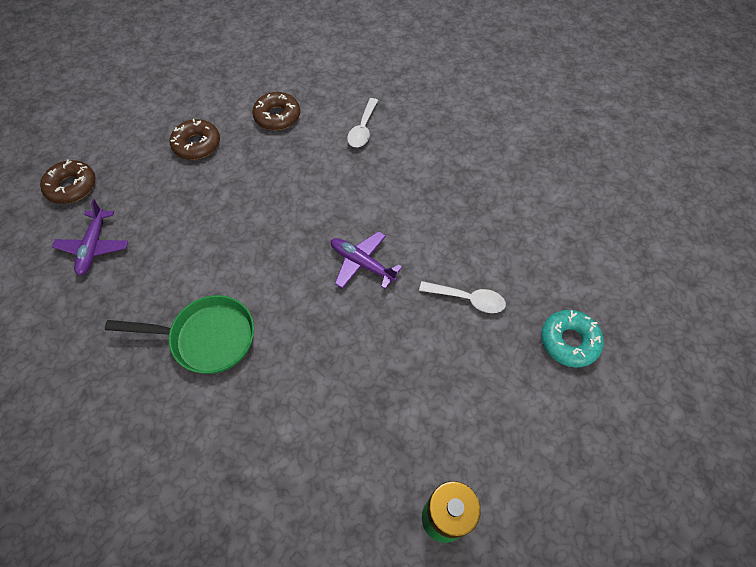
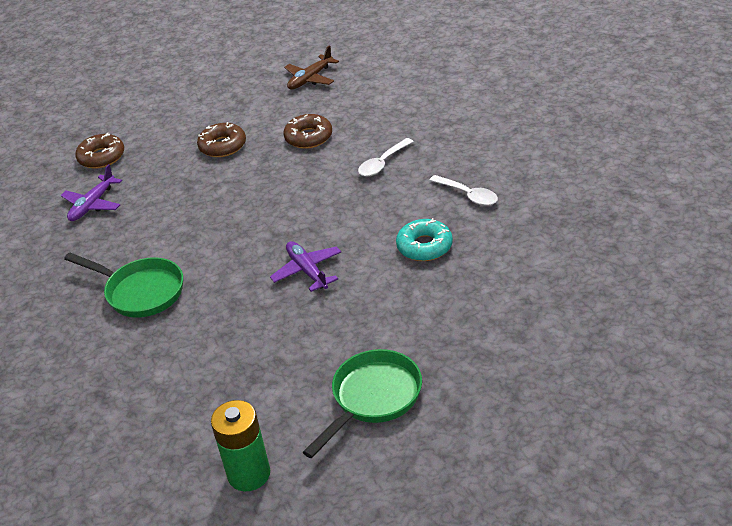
camera: 30 degrees right, 20 degrees down
(242, 53) = (310, 79): none -> brown plane
(468, 299) = (386, 323): white spoon -> white spoon (468, 195)
(505, 386) = (372, 398): none -> green pan
(569, 341) = (462, 382): turquoise donut -> turquoise donut (424, 246)

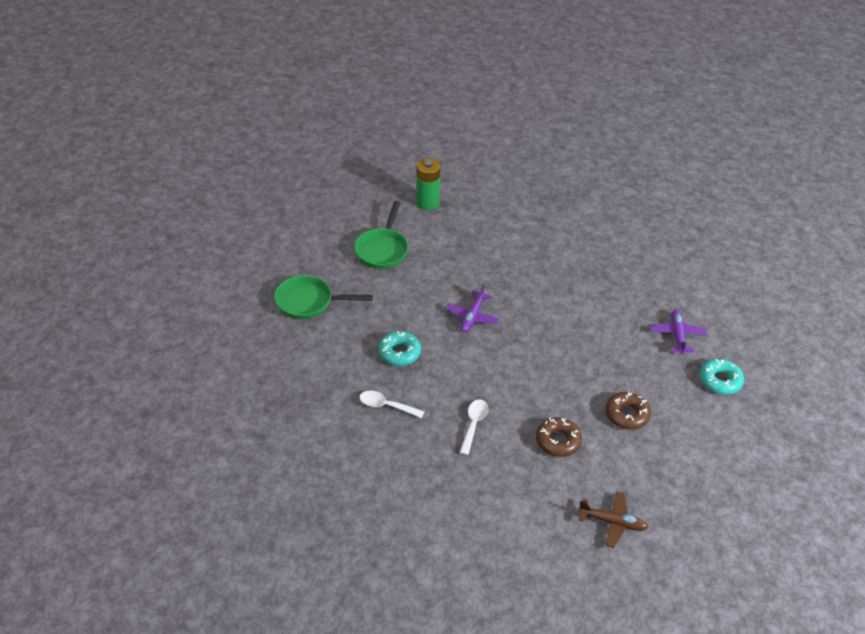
camera: 150 degrees right, 5 degrees up
(101, 157) = (720, 380): brown donut -> turquoise donut
(140, 292) = (574, 279): green pan -> green pan (309, 302)
(307, 271) = (472, 317): purple plane -> purple plane turned 75 degrees clockwise
(310, 79) = (612, 522): brown plane -> brown plane turned 90 degrees clockwise

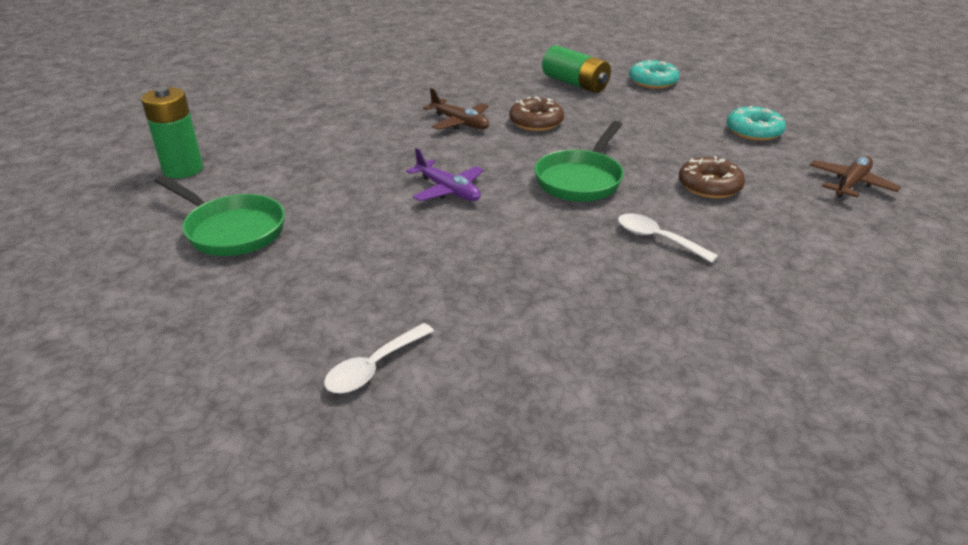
camera: 65 degrees left, 10 degrees down
(309, 302) = (269, 341): green pan -> green pan (581, 180)
(386, 406) = (583, 310): white spoon -> white spoon (373, 367)
(399, 353) = (473, 269): turquoise donut -> turquoise donut (754, 131)
(563, 293) = (460, 123): none -> brown plane
(626, 415) = (681, 136): brown donut -> brown donut (536, 122)
(677, 335) = (575, 84): purple plane -> green battery

